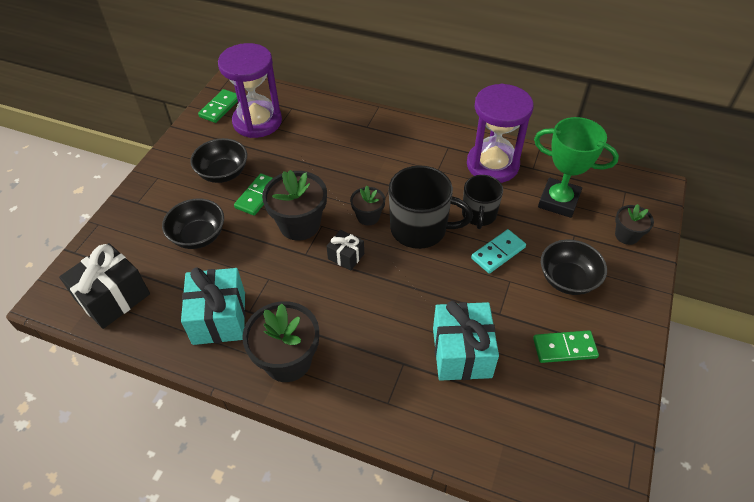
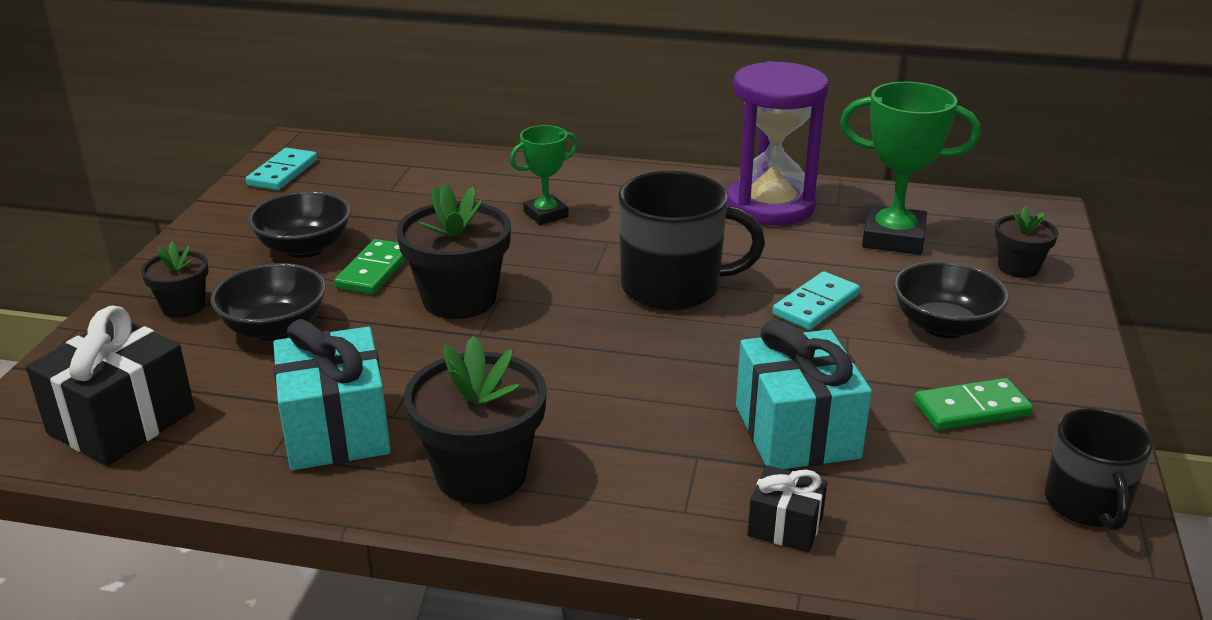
camera: 10 degrees left, 20 degrees down
(220, 108) = (283, 173): green domino -> turquoise domino
(257, 121) = (353, 184): purple hourglass -> none
(346, 256) = (553, 331): black gift -> black gift (785, 526)
(360, 159) = (546, 214): none -> green trophy
(368, 216) = (578, 280): black flower pot -> black flower pot (183, 306)
(479, 215) = (768, 263): black mug -> black mug (1087, 504)

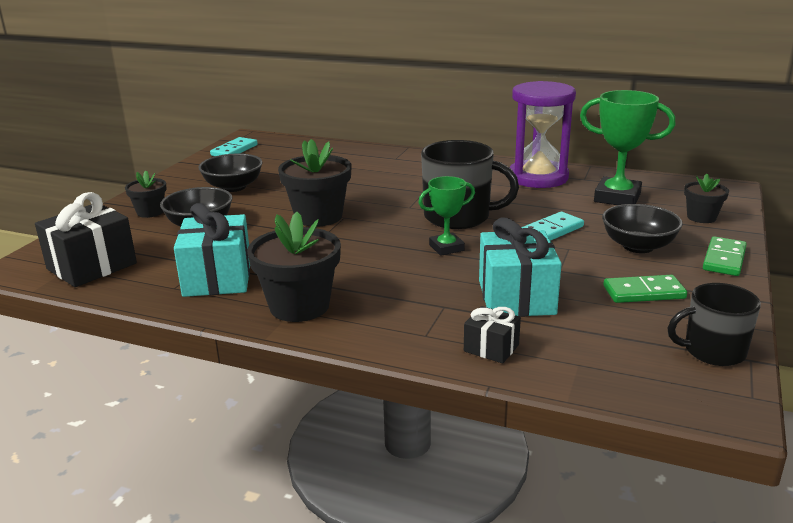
camera: 10 degrees right, 5 degrees down
(374, 270) = (271, 200): green domino -> green domino (724, 259)
(546, 214) = (389, 176): green trophy -> green trophy (446, 248)
(1087, 504) = (713, 351): black mug -> black mug turned 75 degrees clockwise

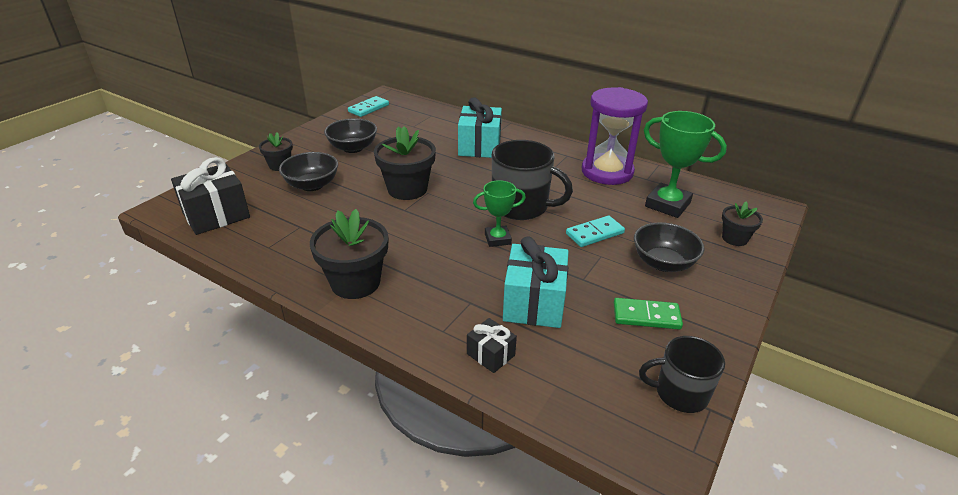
camera: 10 degrees right, 10 degrees up
(218, 278) = (304, 242): turquoise gift -> turquoise gift (479, 146)
(724, 259) = (735, 290): green domino -> none

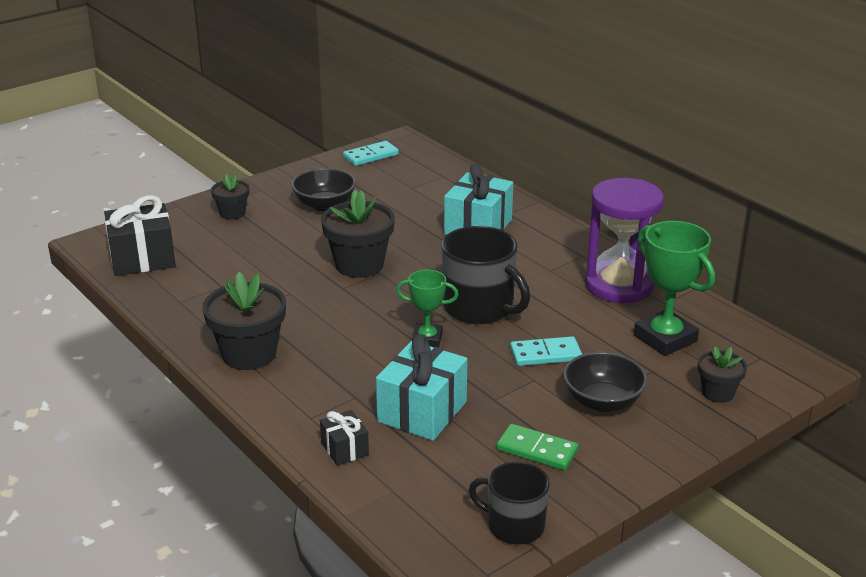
camera: 20 degrees right, 5 degrees down
(312, 185) = (256, 242): black bowl -> none

